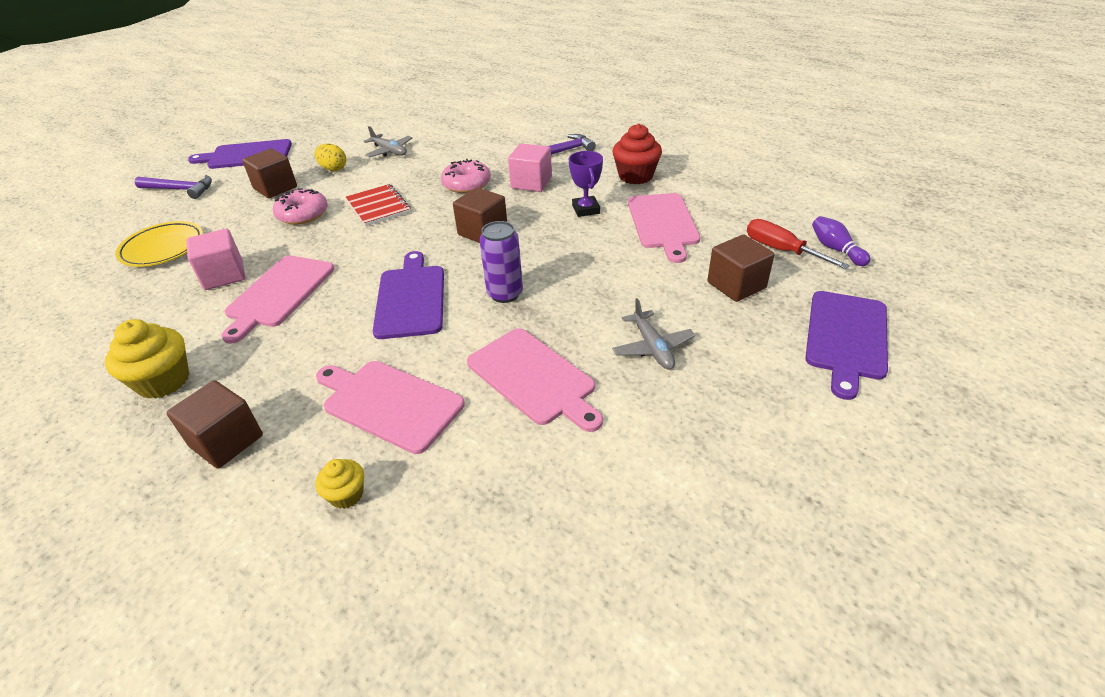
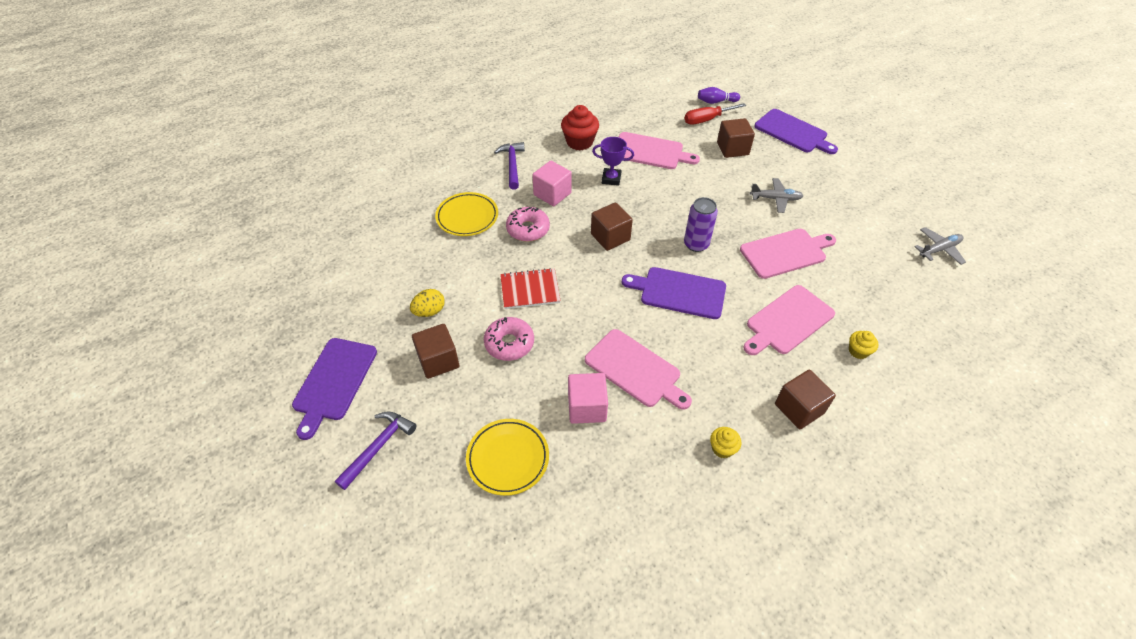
camera: 70 degrees left, 10 degrees up
(163, 381) = (722, 448): yellow cupcake -> yellow cupcake, size x0.56
(389, 151) = (423, 266): grey plane -> grey plane (939, 249)
(466, 152) = (467, 217): none -> yellow plate

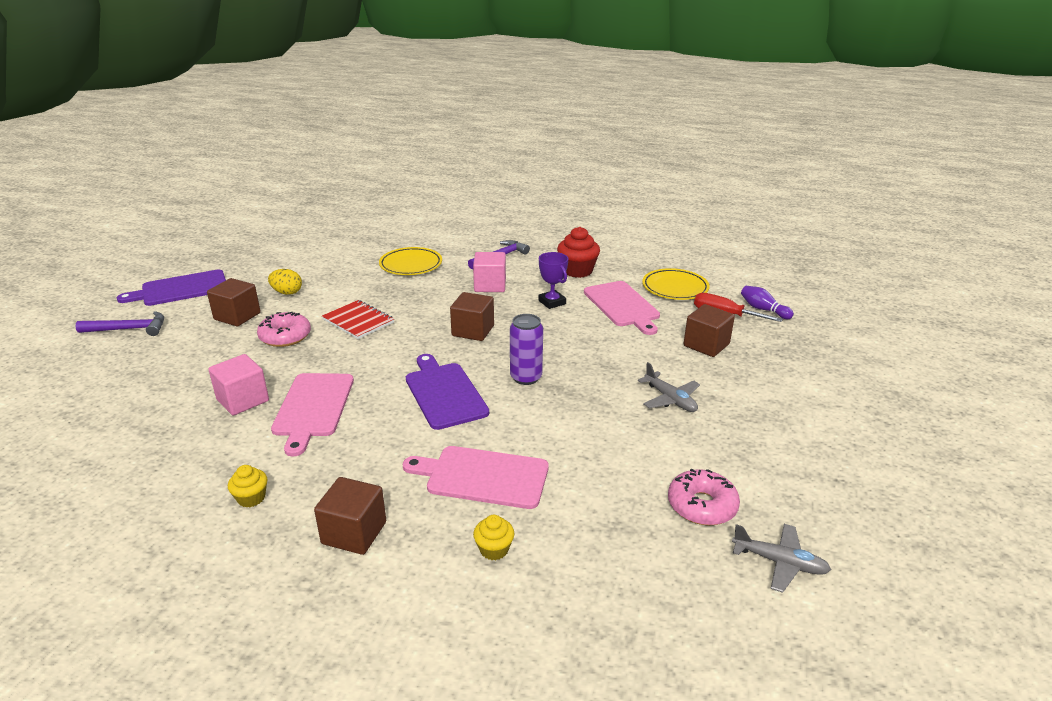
camera: 50 degrees right, 20 degrees down
(508, 458) = (154, 385): yellow plate -> yellow plate (675, 288)
(528, 229) = (430, 292): pink donut -> pink donut (702, 505)
(785, 252) = (591, 436): pink cutting board -> none
(793, 132) = (804, 370): purple cutting board -> none

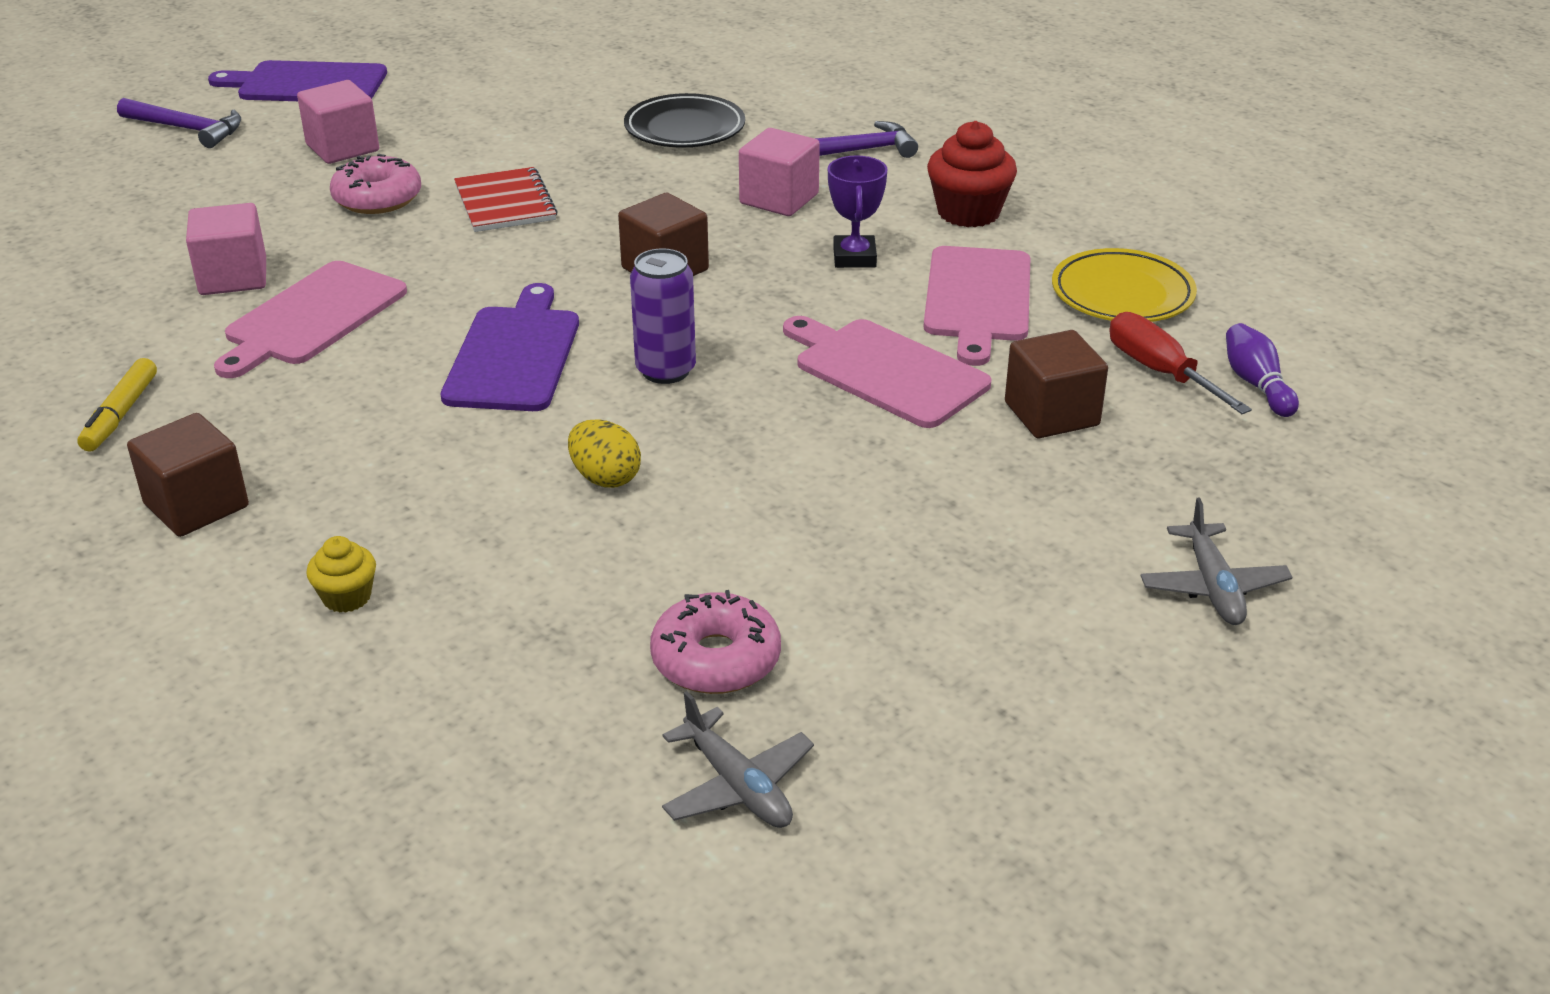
camera: 30 degrees right, 5 degrees up
(237, 316) = (342, 148): brown cube -> pink cube
(251, 498) = (120, 414): yellow cupcake -> yellow marker
(287, 292) = (447, 128): yellow egg -> yellow egg (605, 478)
(411, 265) = (684, 129): yellow plate -> black plate
(483, 476) = (438, 495): pink cutting board -> pink cutting board (885, 371)
(670, 399) = (867, 483): grey plane -> grey plane (1213, 587)

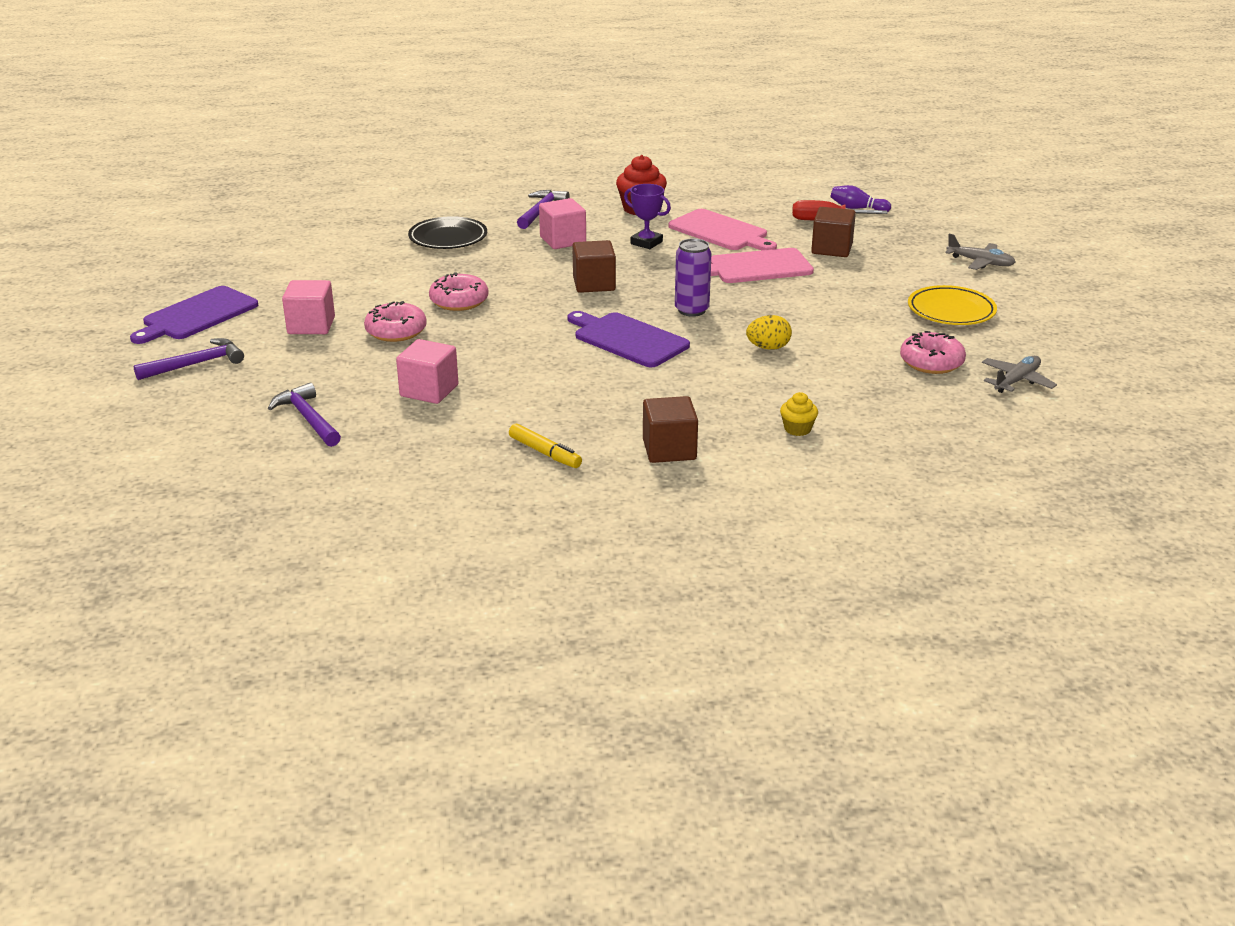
camera: 55 degrees left, 5 degrees down
(102, 235) = (308, 418): none -> purple hammer
(312, 317) = (511, 379): pink cutting board -> none
(505, 203) = (459, 301): red notebook -> pink donut
(737, 786) = (1016, 381): grey plane -> grey plane turned 45 degrees counterclockwise
(1122, 294) = (756, 206): yellow plate -> yellow plate (951, 311)

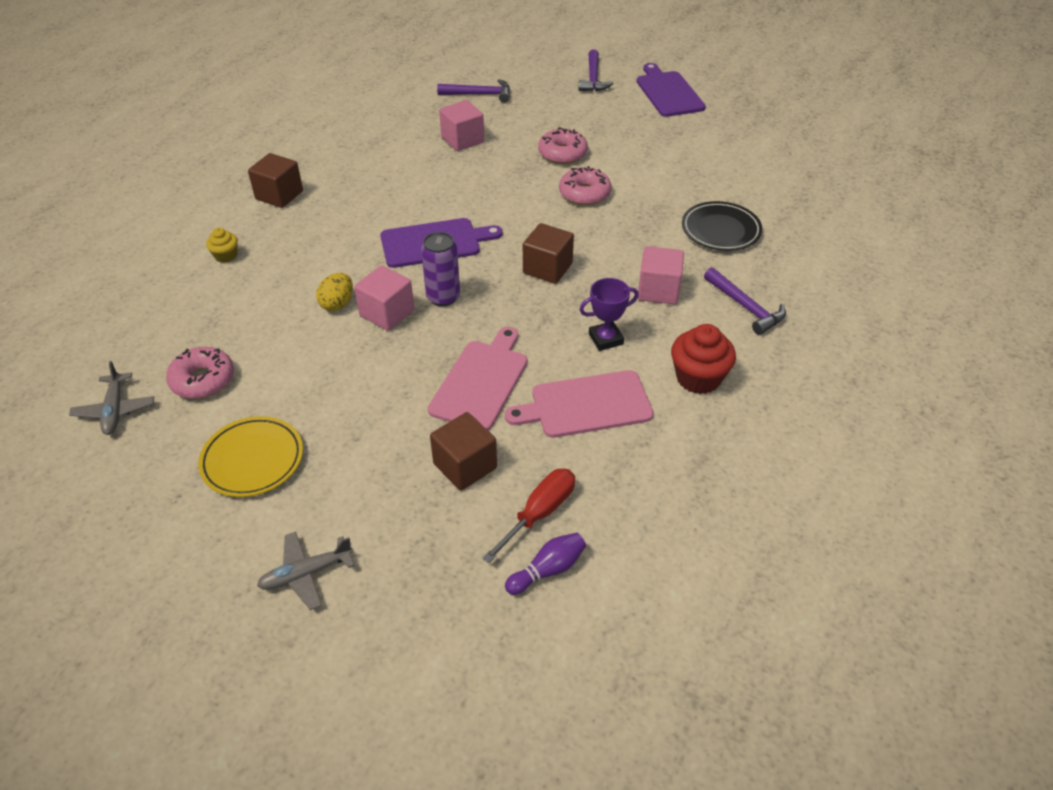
camera: 125 degrees right, 15 degrees up
(311, 325) = (607, 126): pink cube -> pink cube (387, 313)
(545, 453) = (338, 152): yellow marker -> none

